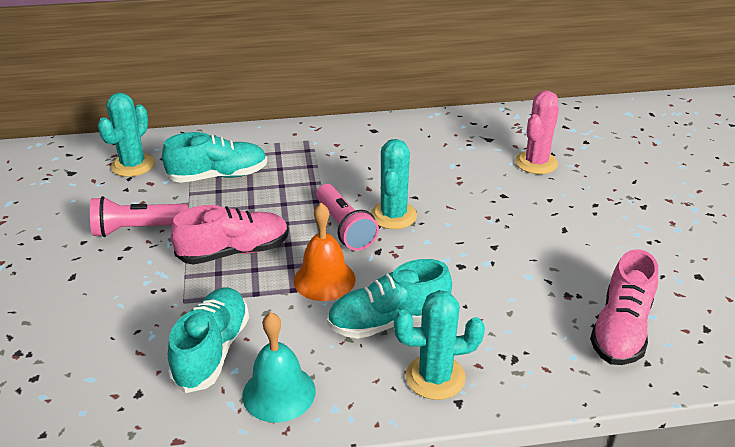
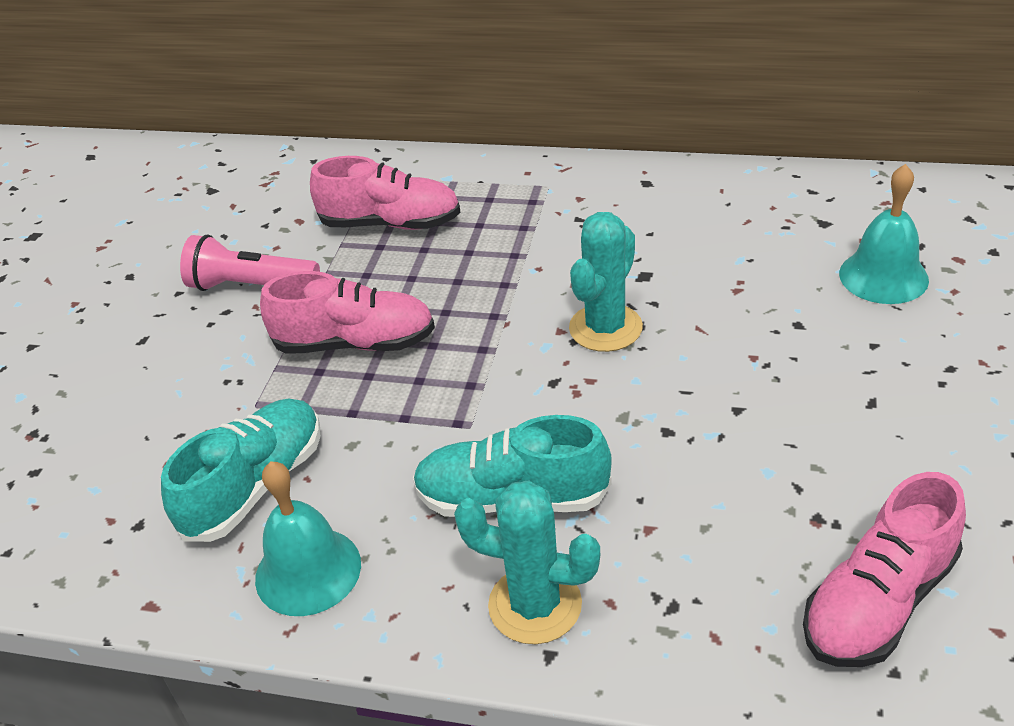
camera: 25 degrees right, 5 degrees up
(133, 165) = (290, 191): turquoise cactus -> none
(218, 176) = (391, 224): turquoise shoe -> pink shoe
(324, 279) = (454, 411): orange bell -> none
(344, 228) = (524, 335): pink flashlight -> none
(536, 163) = (883, 276): pink cactus -> turquoise bell

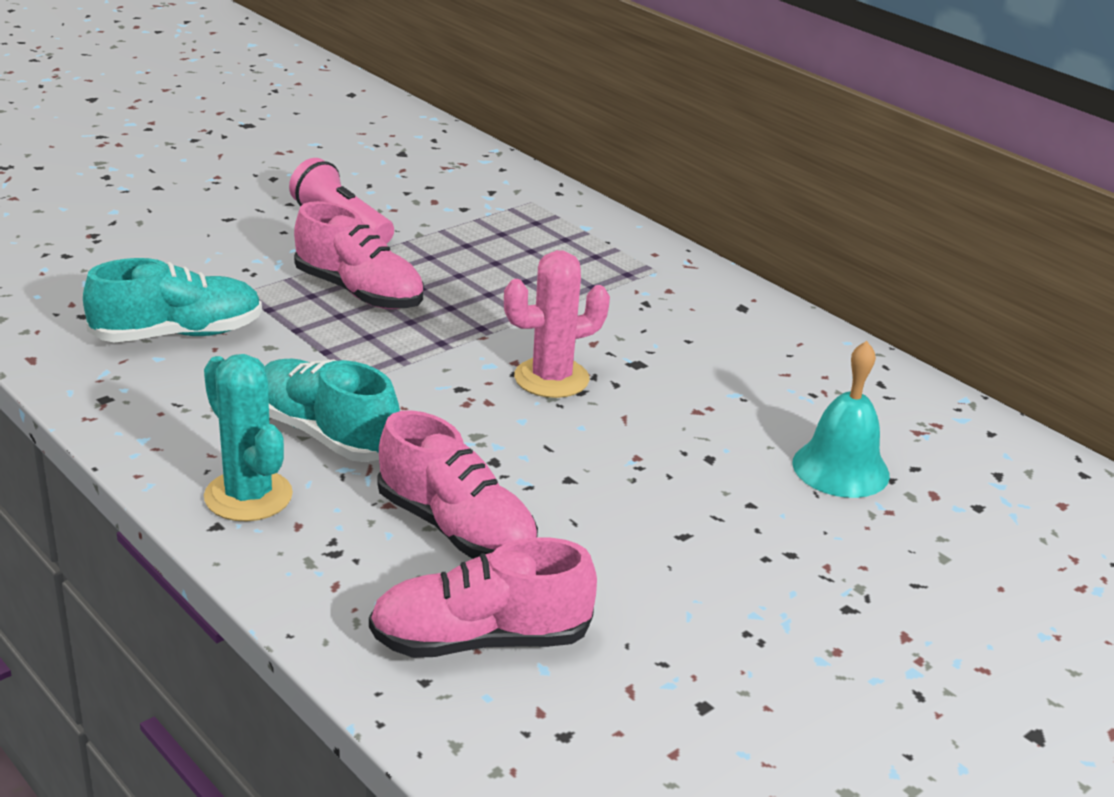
camera: 30 degrees right, 10 degrees down
(308, 571) = (142, 395): turquoise bell -> none
(391, 224) = (496, 235): pink shoe -> pink shoe (456, 529)
(605, 328) = (551, 378): turquoise cactus -> pink cactus

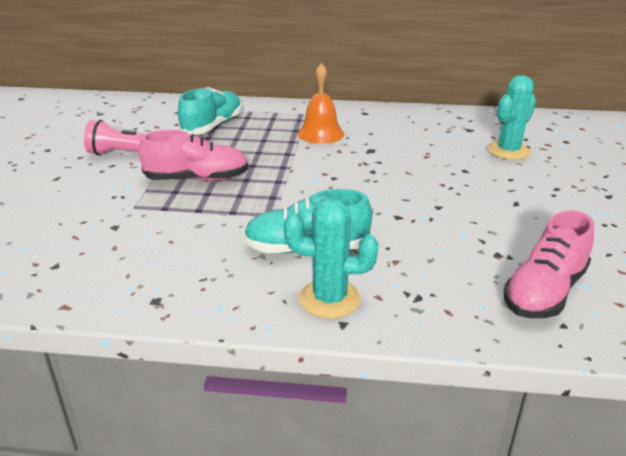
camera: 40 degrees left, 0 degrees up
(178, 334) = (136, 245): turquoise shoe -> turquoise shoe (212, 126)
(456, 529) = (442, 253): pink shoe -> none
(551, 378) = (352, 172): pink cactus -> none
(616, 307) = (320, 133): none -> orange bell
(840, 468) = (508, 151): turquoise bell -> turquoise cactus

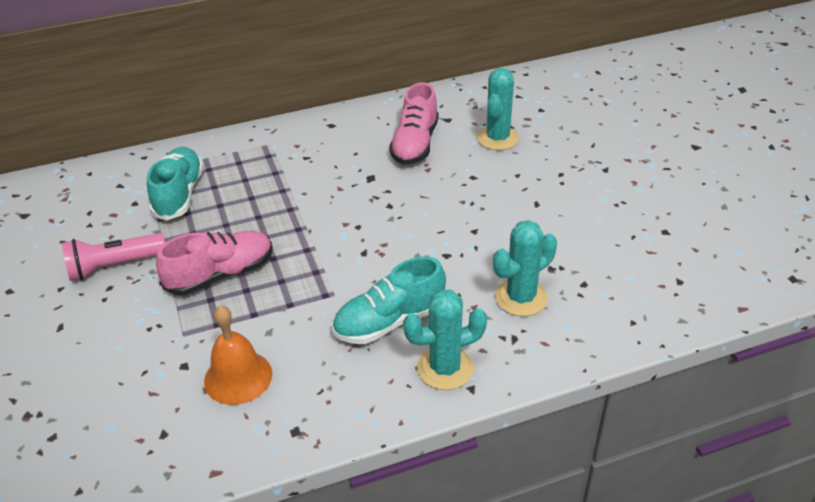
camera: 25 degrees left, 10 degrees up
(320, 133) = (305, 169): orange bell -> orange bell (238, 377)
(448, 268) = (521, 298): none -> turquoise cactus
(544, 292) = (604, 294): pink shoe -> pink shoe (415, 144)

